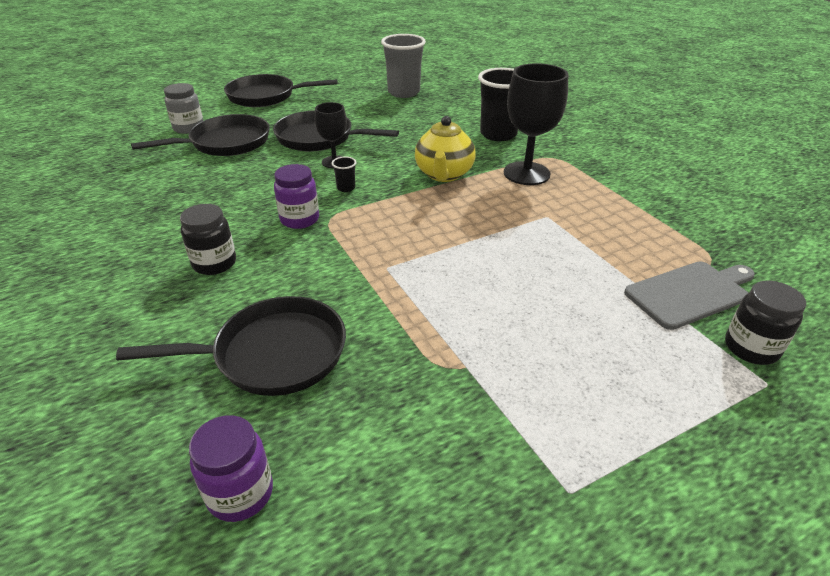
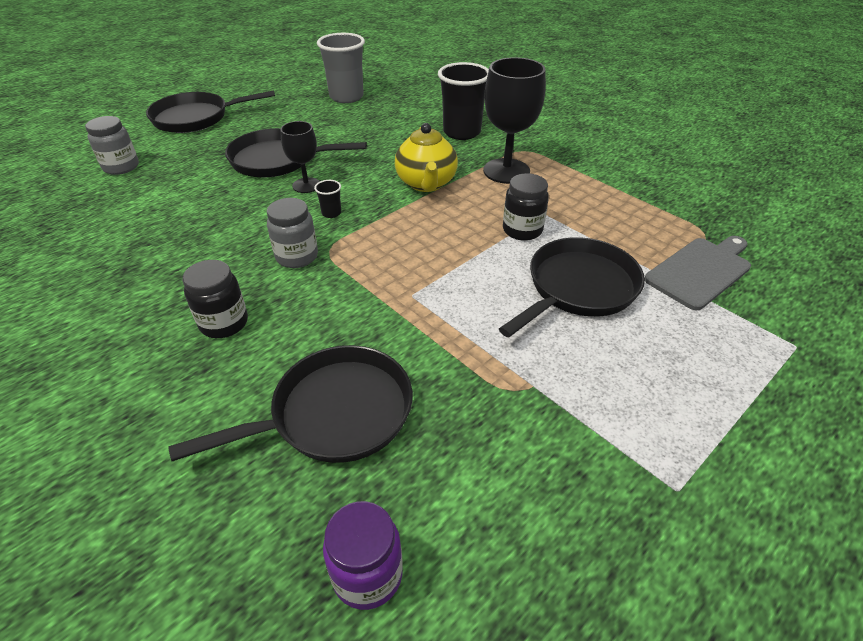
camera: 15 degrees left, 5 degrees up
(225, 143) = (173, 179): black pan -> black pan (578, 288)
(299, 219) = (297, 256): purple jar -> grey jar
(751, 348) = (770, 315): black jar -> black jar (522, 230)

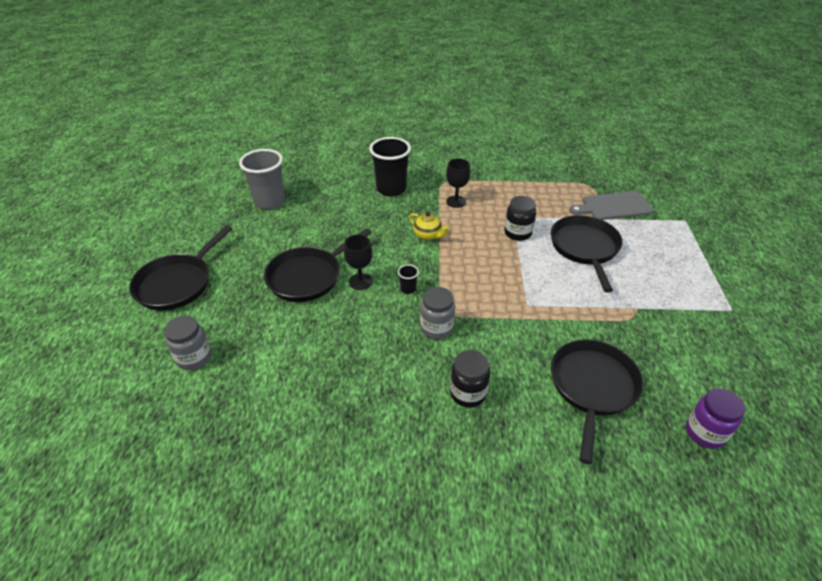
camera: 45 degrees left, 0 degrees up
(426, 183) = (428, 235): yellow teapot -> yellow teapot, size x0.60
(506, 171) = (456, 201): black goblet -> black goblet, size x0.58
(700, 271) = (613, 206): grey cutting board -> grey cutting board turned 105 degrees counterclockwise

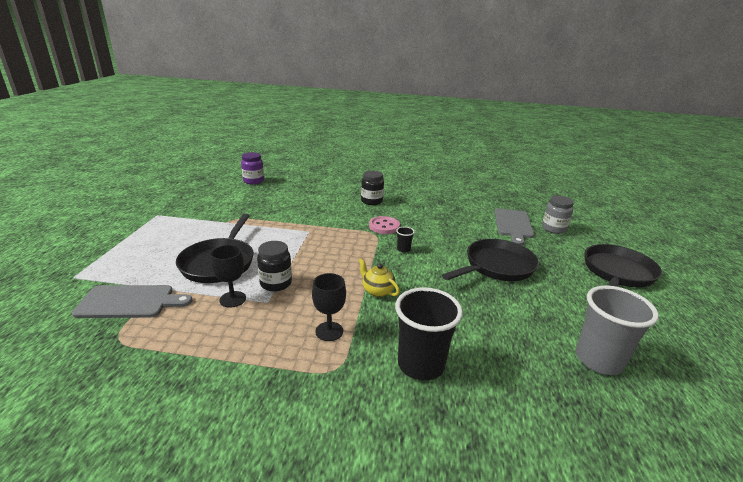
camera: 175 degrees left, 15 degrees down
(251, 360) = (513, 224): none -> grey cutting board
(360, 281) = (446, 258): black goblet -> black goblet (232, 299)
(436, 328) = (384, 226): grey jar -> pink button
(592, 387) = (297, 197): black pan -> none

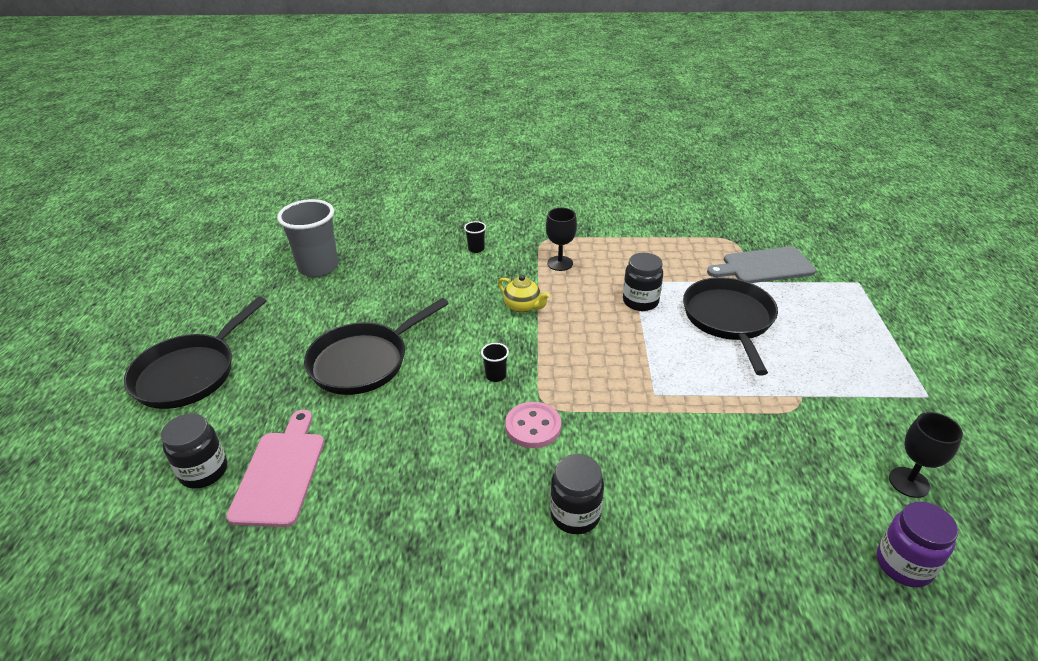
camera: 175 degrees right, 10 degrees up
(232, 299) = (670, 280): black goblet -> black goblet (909, 482)
(420, 365) = (476, 249): black cup -> black cup, size x0.43
(513, 224) = (280, 473): grey cutting board -> pink cutting board
(553, 229) = (204, 471): grey jar -> black jar

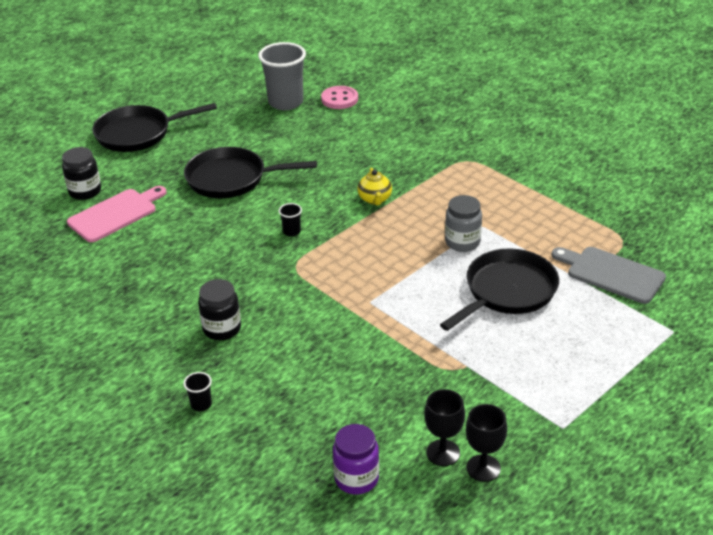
camera: 45 degrees right, 0 degrees up
(476, 249) = (406, 142): black cup -> black cup (201, 404)
(533, 426) = (269, 272): pink button -> pink button (339, 99)
(560, 263) = (449, 184): black goblet -> black goblet (483, 468)
(640, 301) = (462, 242): black jar -> grey jar

